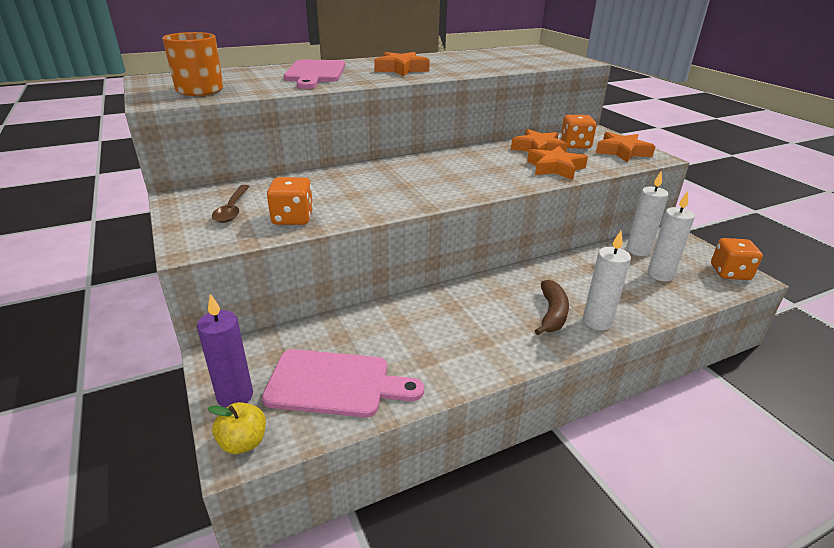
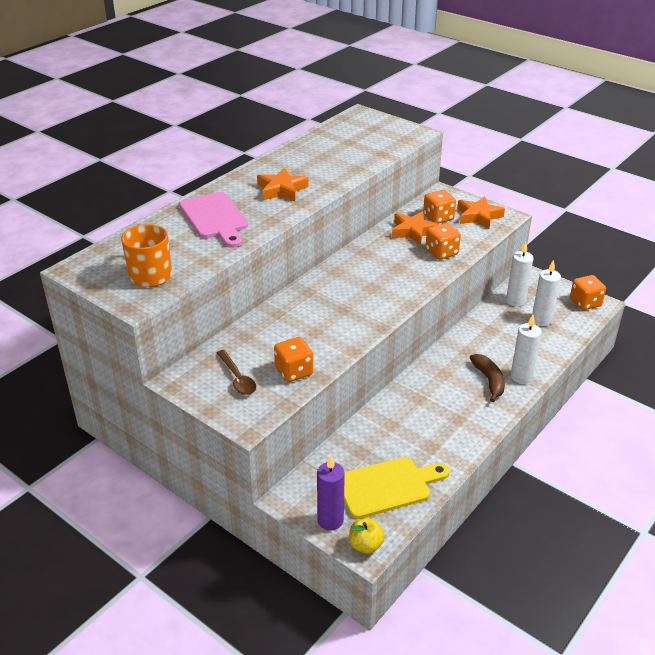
camera: 25 degrees left, 5 degrees up
(335, 383) = (387, 486): pink cutting board -> yellow cutting board
(555, 168) = (441, 252): orange star -> orange dice

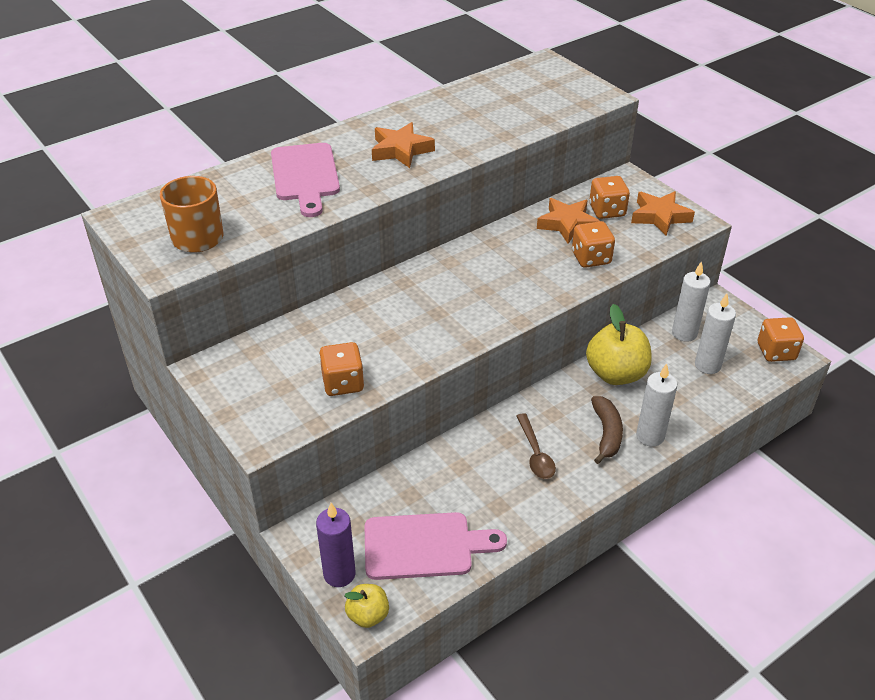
camera: 15 degrees right, 5 degrees up
(237, 378) = (274, 379): brown spoon -> brown spoon (535, 454)
(387, 486) = (424, 546): yellow cutting board -> pink cutting board
(478, 337) = (616, 374): none -> yellow apple

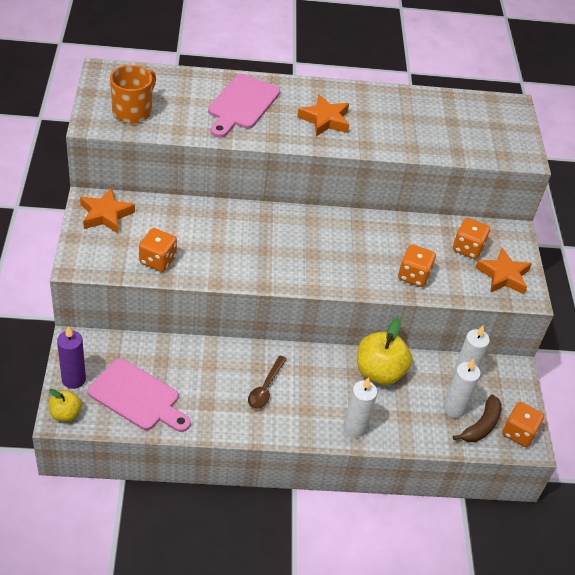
camera: 30 degrees right, 5 degrees up
(567, 224) = (426, 241): orange star -> orange star (105, 215)
(606, 433) = (327, 406): brown banana -> brown banana (481, 425)

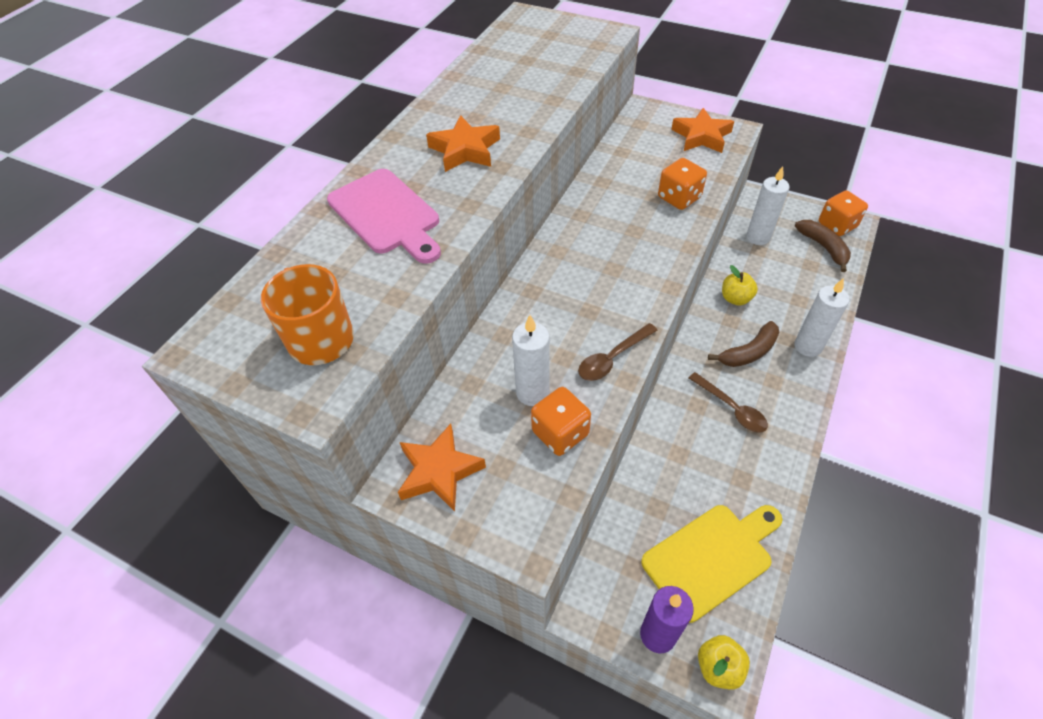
camera: 55 degrees left, 5 degrees up
(137, 397) = (711, 557): pink cutting board -> yellow cutting board
(229, 271) = (612, 358): none -> brown spoon
(326, 390) = (748, 352): none -> brown banana
(379, 372) = (735, 298): yellow apple -> yellow apple, size x0.55
(454, 409) = (798, 259): white candle -> white candle (532, 393)
(467, 248) = (654, 146): orange dice -> none

